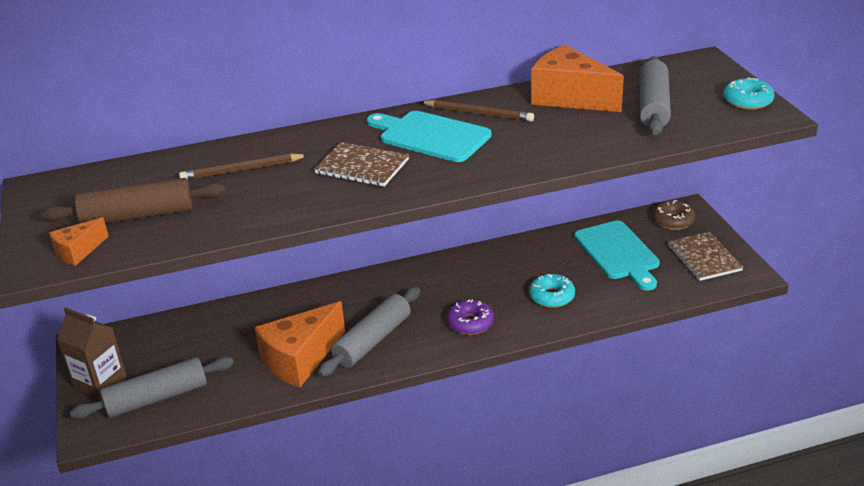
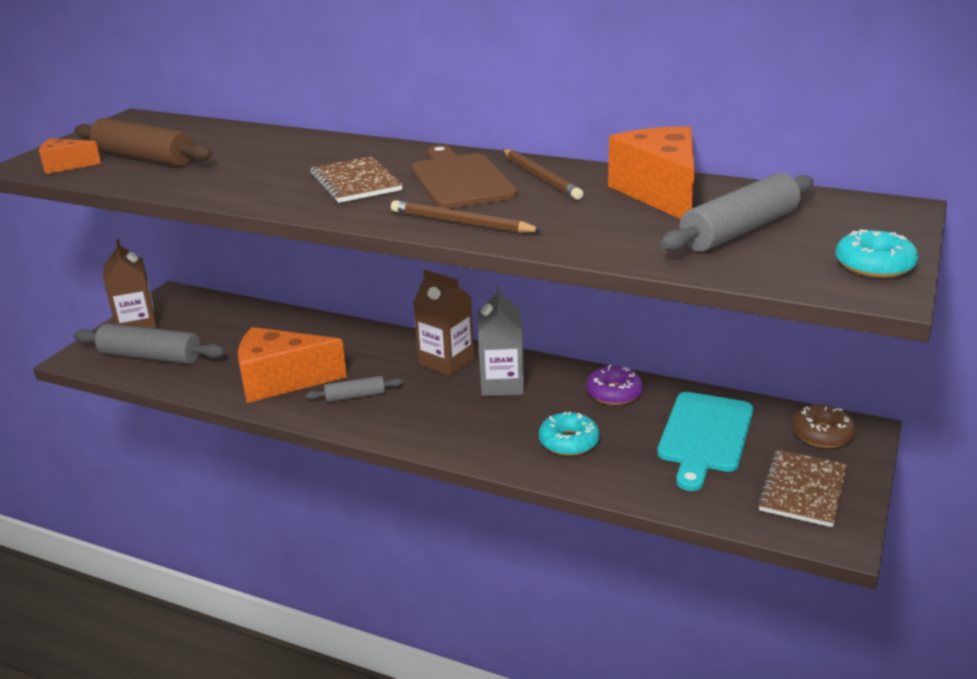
camera: 40 degrees right, 5 degrees down
(242, 170) = (270, 153): brown pencil -> brown pencil (461, 222)
(373, 340) = (355, 396): grey rolling pin -> grey rolling pin, size x0.54
(398, 285) = (446, 361): none -> brown carton
(431, 136) = (460, 180): turquoise cutting board -> brown cutting board
(458, 282) = (501, 384): none -> grey carton
(470, 323) = (456, 425): purple donut -> purple donut (614, 393)

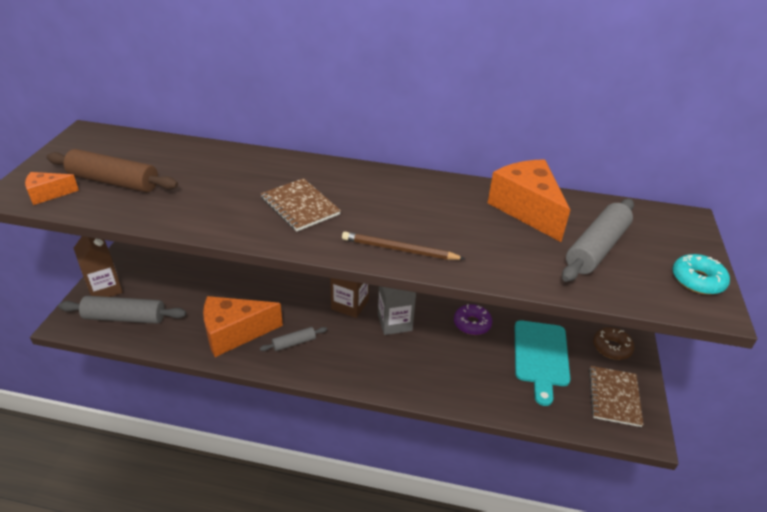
camera: 15 degrees left, 10 degrees up
(460, 180) = (378, 200): brown cutting board -> none
(540, 177) = (435, 194): brown pencil -> none
(568, 442) = (455, 371): turquoise donut -> none

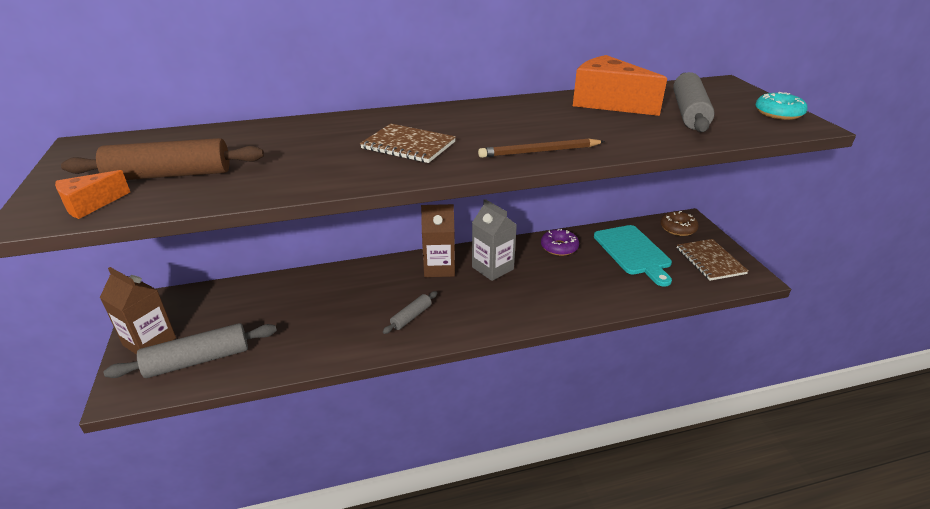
camera: 25 degrees left, 5 degrees down
(234, 333) = (341, 330): orange cheese -> none

